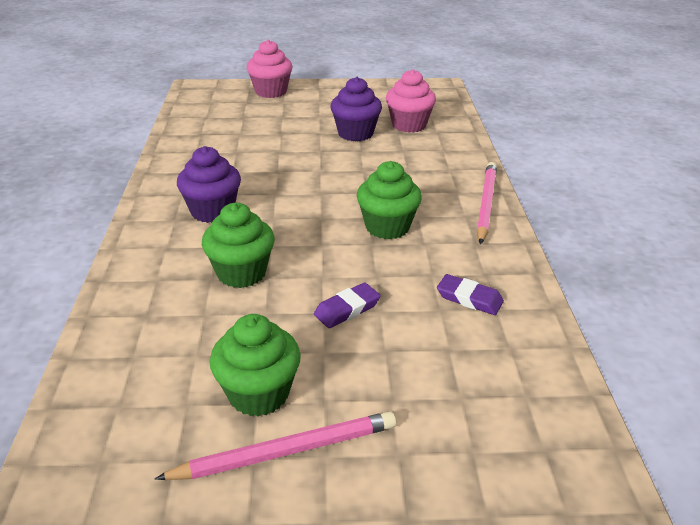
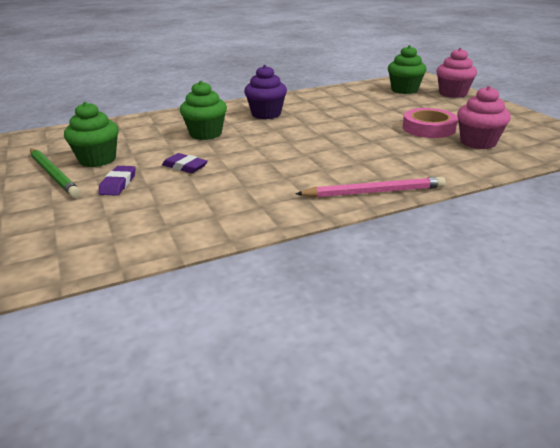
camera: 70 degrees right, 5 degrees down
(286, 451) = (53, 174): pink pencil -> green pencil
(355, 133) = (428, 128): purple cupcake -> pink tape
(387, 227) = (296, 162): green cupcake -> green cupcake (404, 90)
(469, 298) = (221, 203): purple eraser -> purple eraser (118, 184)

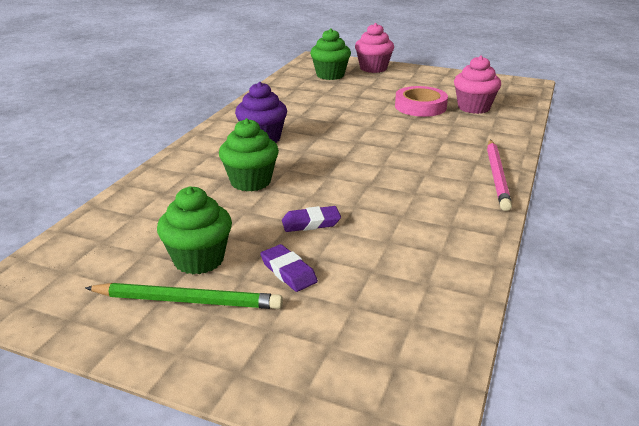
camera: 45 degrees left, 0 degrees up
(374, 192) = (497, 176): pink pencil -> pink pencil turned 150 degrees clockwise

